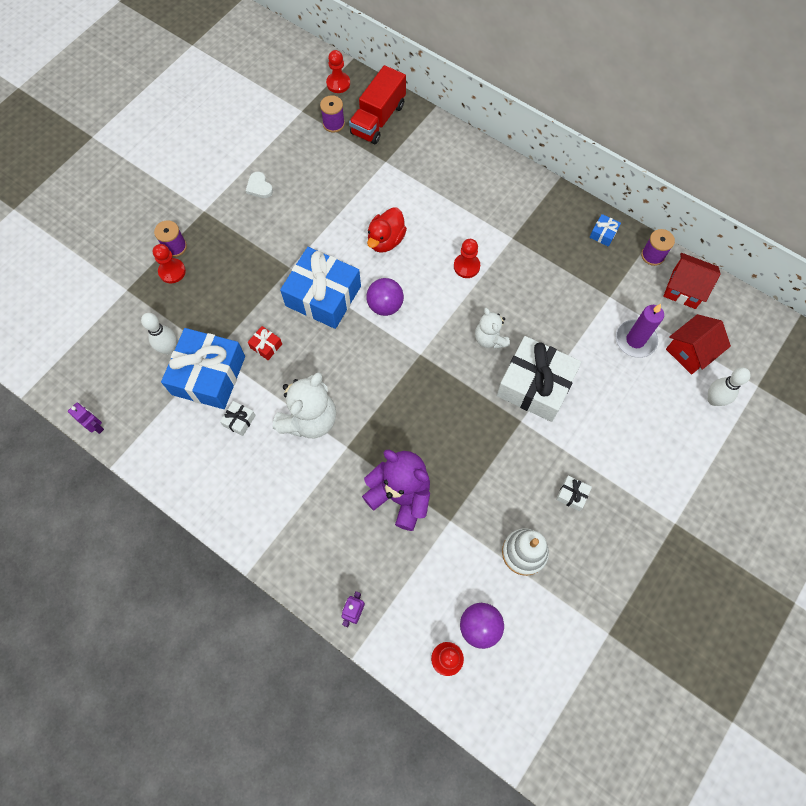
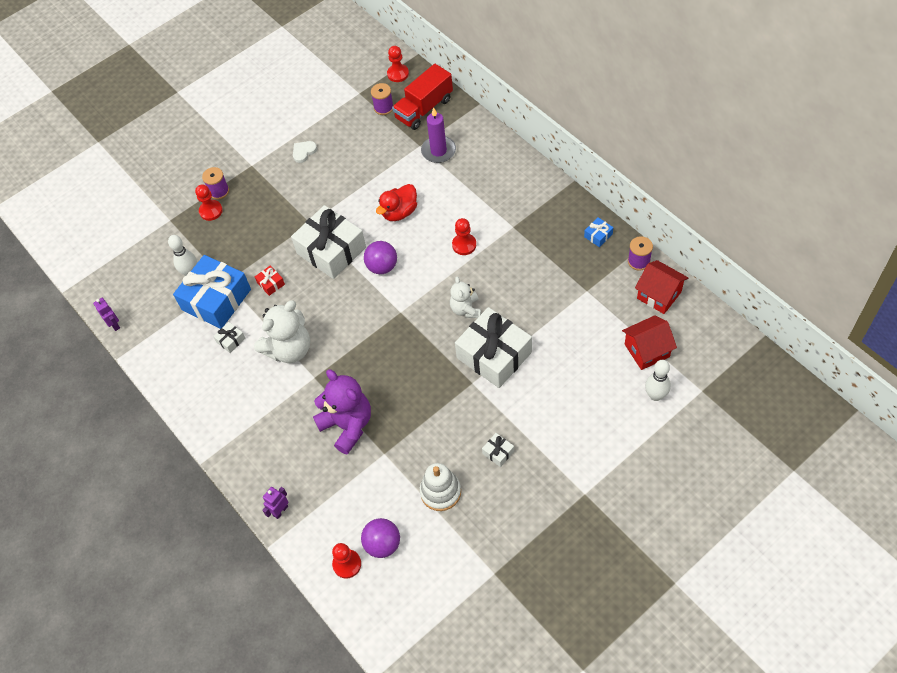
camera: 20 degrees right, 10 degrees down
(259, 187) = (304, 152): white heart -> white heart turned 60 degrees clockwise
(323, 296) = (331, 250): blue gift -> white gift
(635, 340) = (598, 332): purple candle -> purple candle (438, 151)

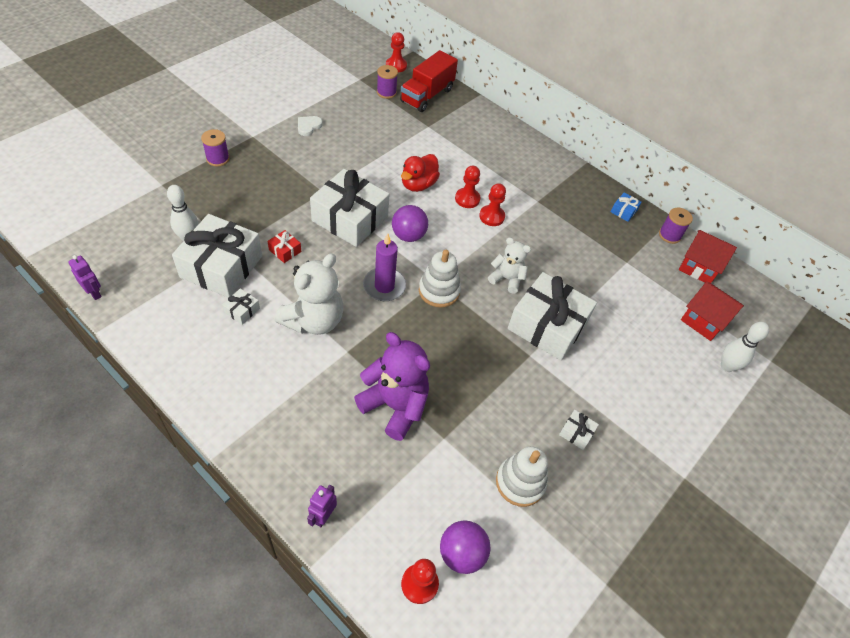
camera: 20 degrees left, 5 degrees down
(211, 211) = (209, 177): red pawn -> red pawn (467, 199)
(216, 299) = (221, 266): blue gift -> white gift
(401, 321) = (439, 291): none -> white stacking toy
(438, 151) = (448, 131): purple candle -> purple candle (384, 286)
(466, 309) = (506, 279): white teddy bear -> white teddy bear turned 135 degrees clockwise
(647, 350) = (704, 320): red house -> red house turned 75 degrees clockwise

